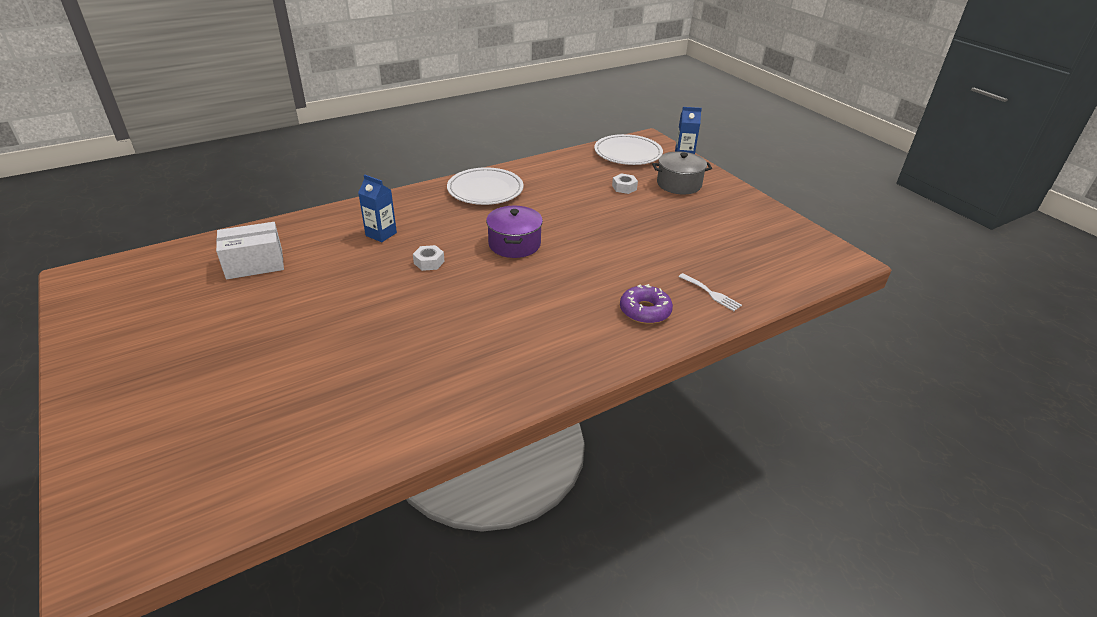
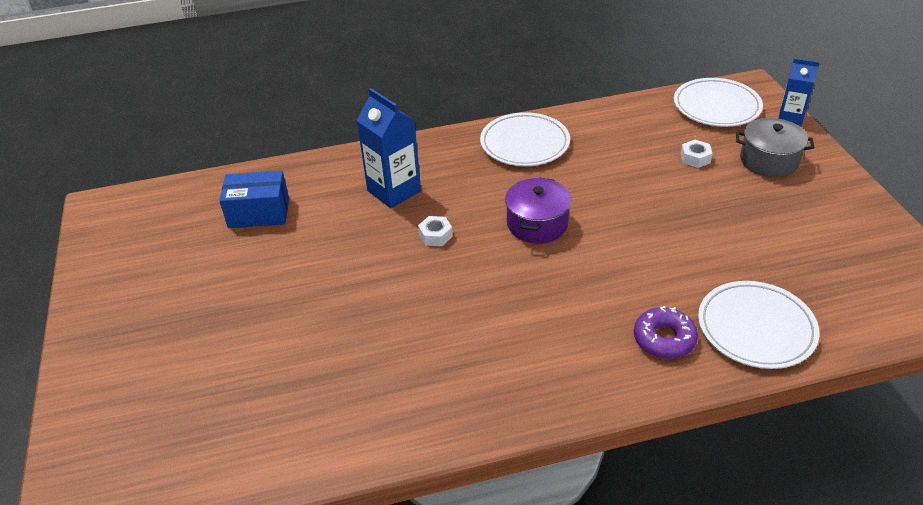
camera: 20 degrees right, 5 degrees up
(254, 264) = (259, 213): white box -> blue box
(381, 234) = (394, 191): blue carton -> blue carton, size x1.59
(711, 293) = (756, 328): white fork -> white plate

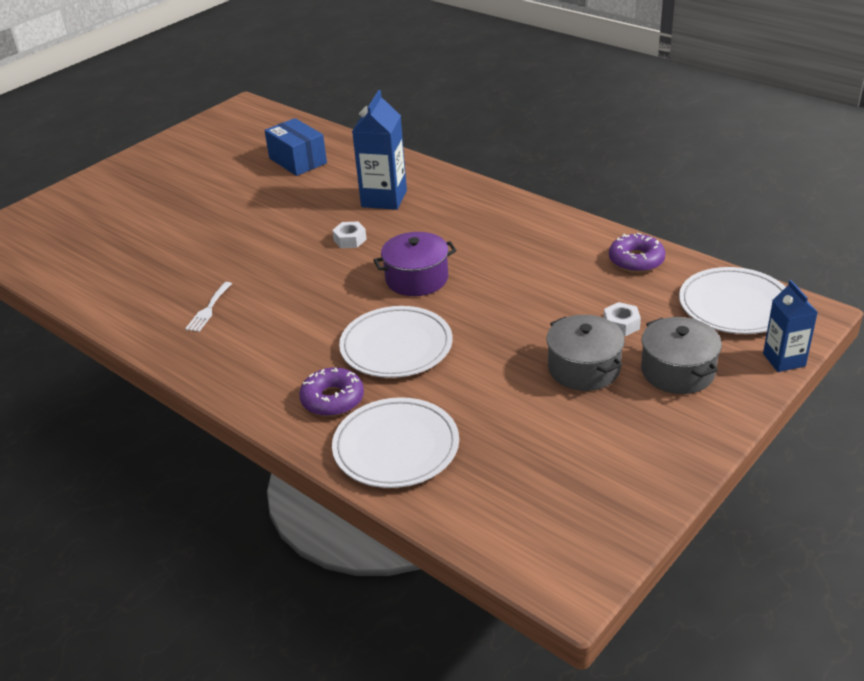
camera: 55 degrees right, 5 degrees down
(449, 367) = (208, 309): none -> white fork
(524, 143) = (523, 227): white plate -> white plate (396, 346)
(624, 117) = (636, 260): none -> purple donut
(732, 196) = (584, 368): none -> grey pot

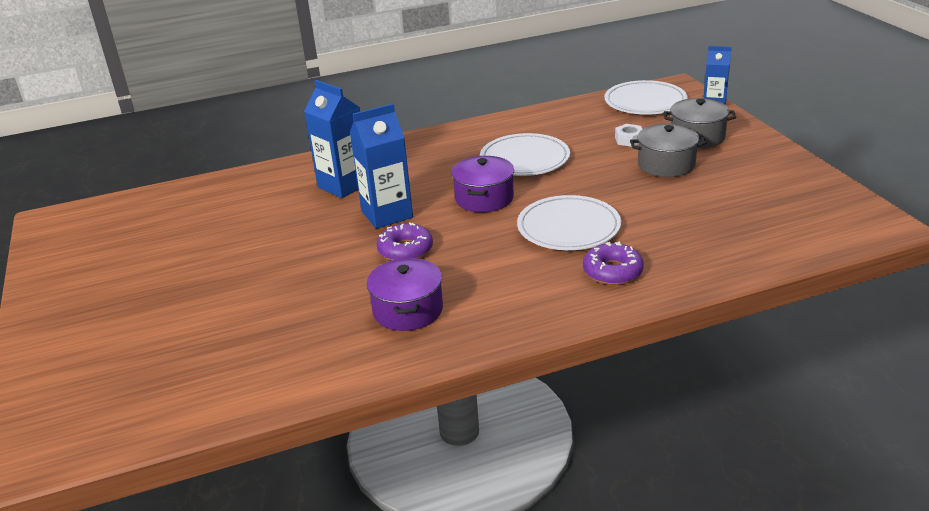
camera: 60 degrees left, 5 degrees down
(208, 309) = (408, 310): white fork -> purple pot
(298, 161) = (211, 211): blue box -> none
(350, 240) = (387, 214): white nut -> blue carton
(396, 447) = (698, 256): white plate -> white plate (524, 159)
(636, 260) = (560, 116): purple donut -> purple donut (405, 250)

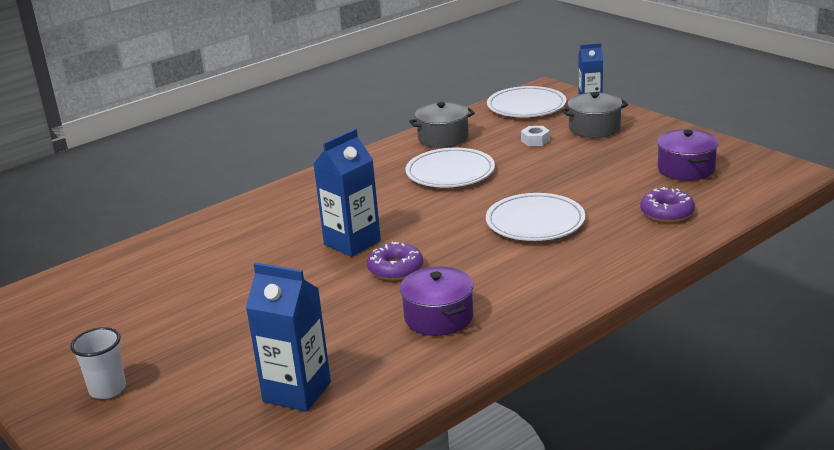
camera: 20 degrees left, 5 degrees down
(91, 313) = (107, 389): none -> white cup
(344, 185) = (286, 225): blue carton -> blue carton (297, 392)
(484, 198) = (437, 212): purple pot -> purple pot (686, 169)
(612, 271) = (600, 249): purple donut -> purple donut (667, 213)
(666, 164) = (583, 155): grey pot -> grey pot (443, 138)

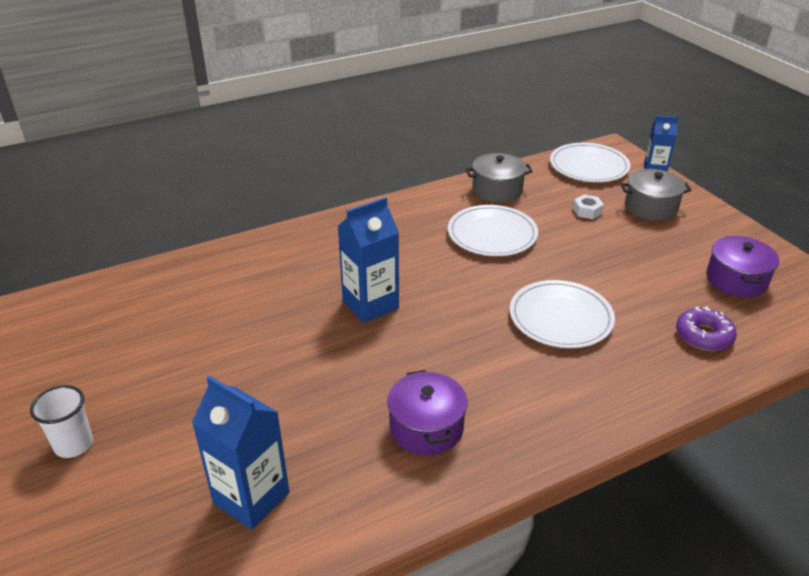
camera: 10 degrees right, 10 degrees up
(395, 269) = (402, 349): purple donut -> none

